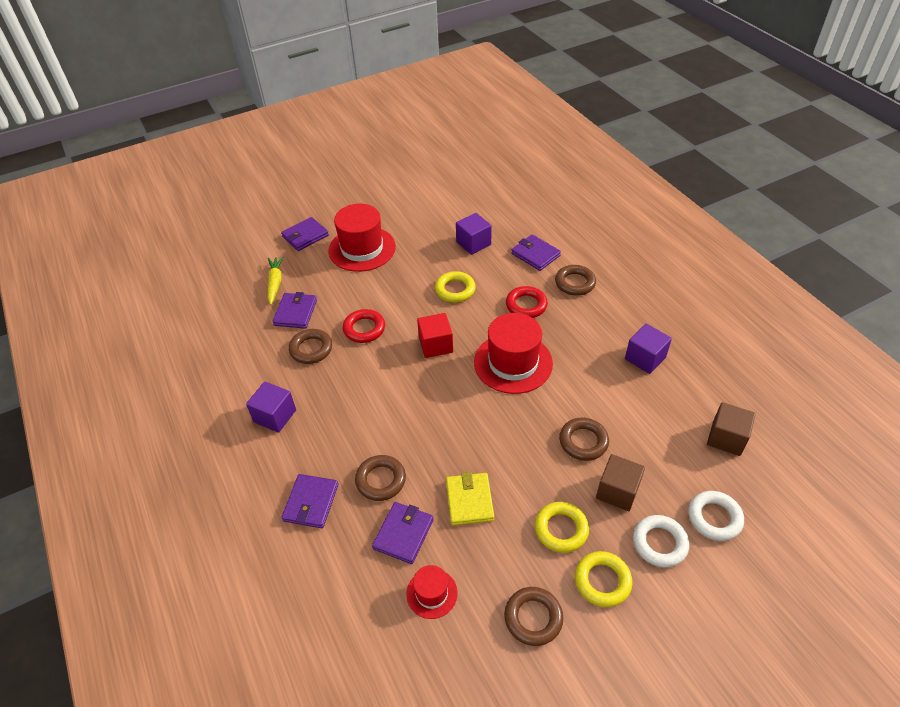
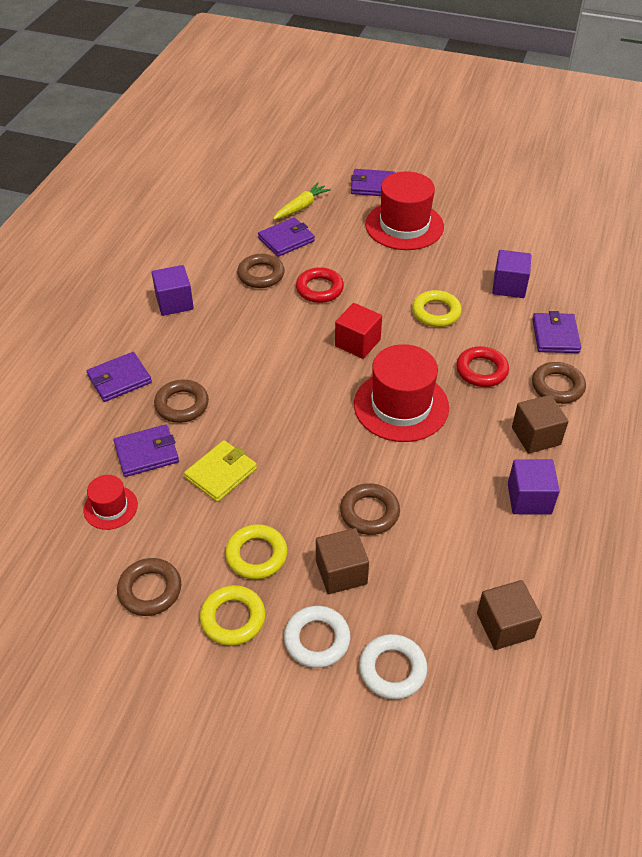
camera: 45 degrees right, 0 degrees up
(602, 320) = (536, 436): none -> brown cube

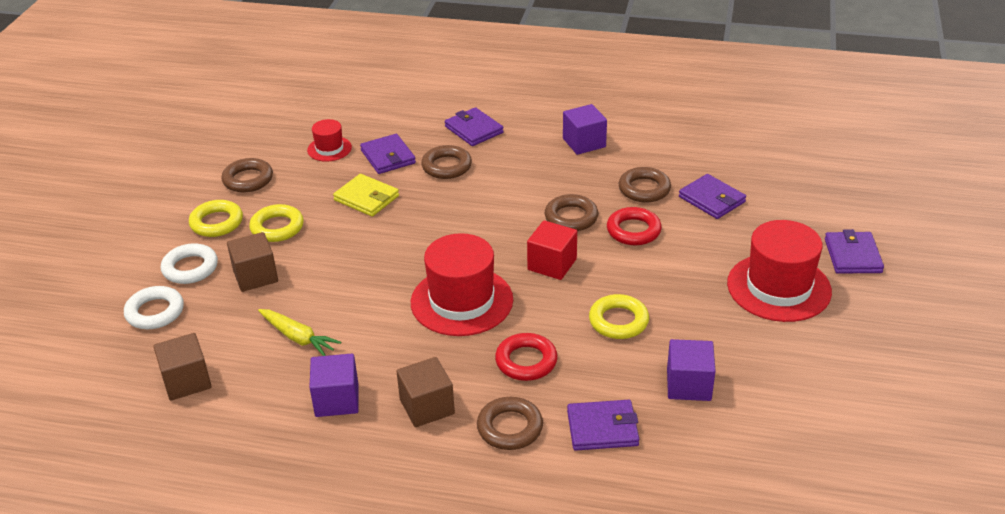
camera: 85 degrees right, 10 degrees down
(301, 207) = (778, 204): yellow carrot -> yellow carrot (298, 338)
(369, 512) = (321, 288): brown ring -> brown ring (571, 217)

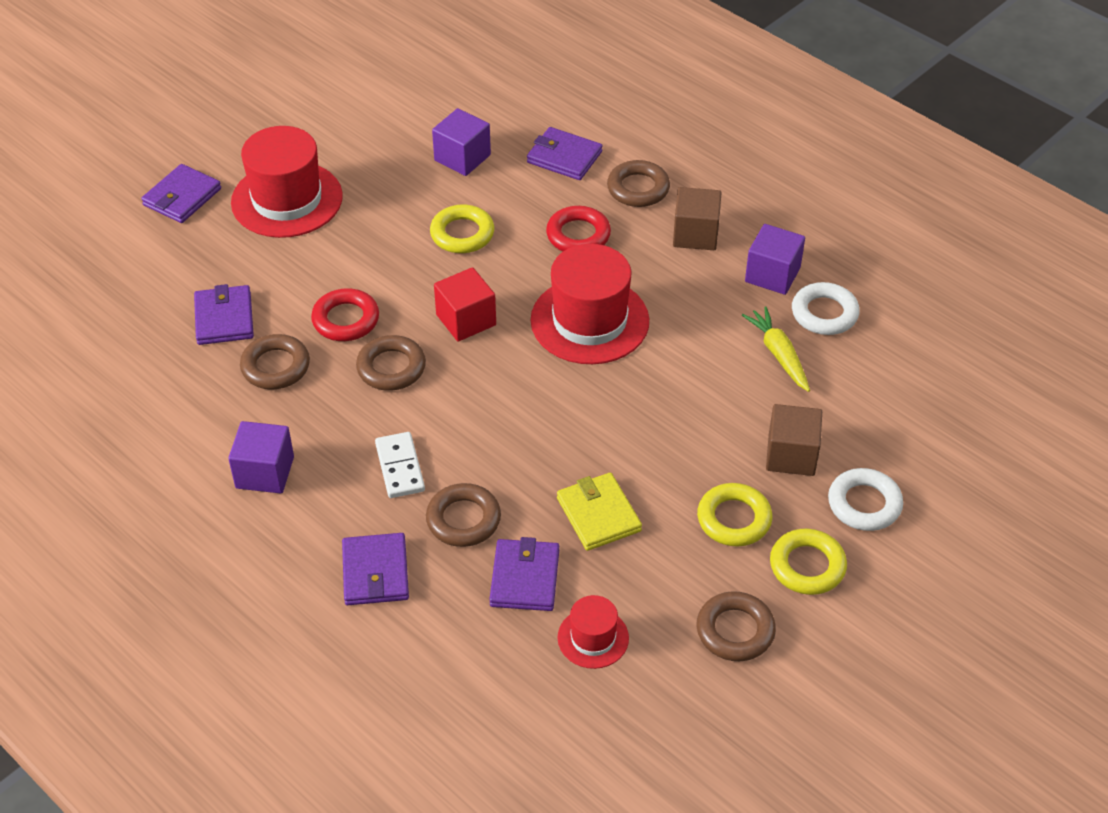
camera: 150 degrees left, 10 degrees up
(155, 312) = (923, 457): white ring -> white ring (824, 313)
(186, 381) = (910, 356): brown cube -> none
(509, 174) = (400, 467): none -> white domino

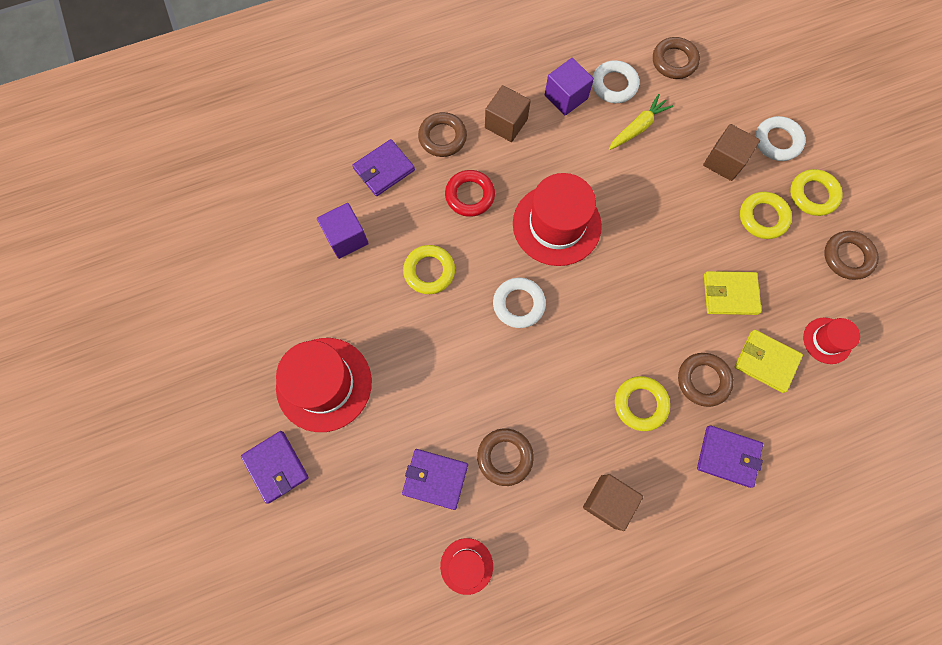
camera: 65 degrees left, 25 degrees up
(140, 374) = (466, 566): none -> red hat
(265, 472) = (608, 501): purple cube -> brown cube
(346, 320) = (479, 388): red ring -> none
(391, 368) = (543, 374): brown ring -> brown ring (674, 61)
(400, 467) = (640, 404): white domino -> yellow ring
(466, 320) = (518, 304): red cube -> white ring
(525, 578) = (766, 361): purple wallet -> yellow wallet
(778, 354) = (638, 127): yellow carrot -> yellow carrot turned 135 degrees clockwise

